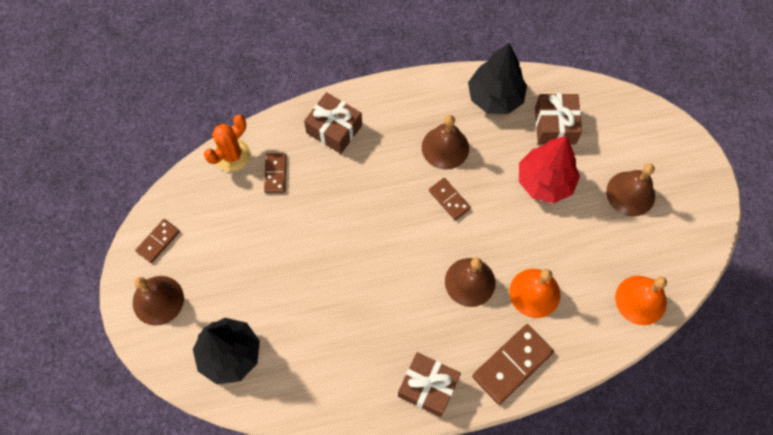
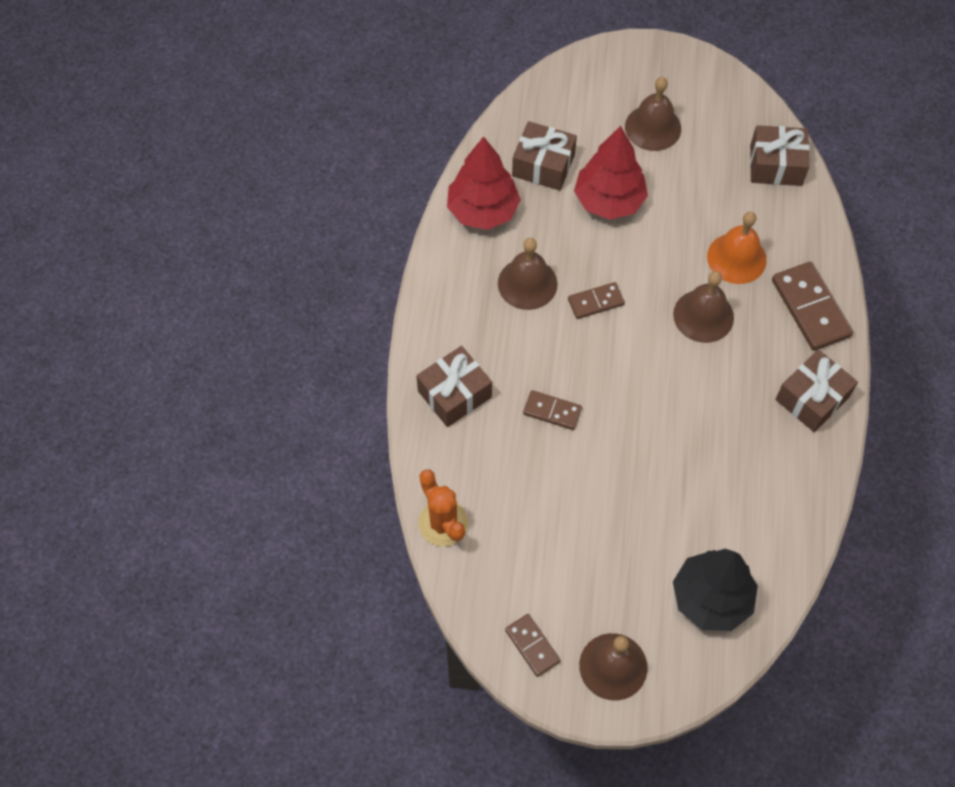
camera: 70 degrees left, 5 degrees down
(275, 174) = (490, 479): brown domino -> brown domino (552, 411)
(495, 97) = (482, 210): black tree -> red tree
(640, 300) = (776, 165): orange bell -> brown gift

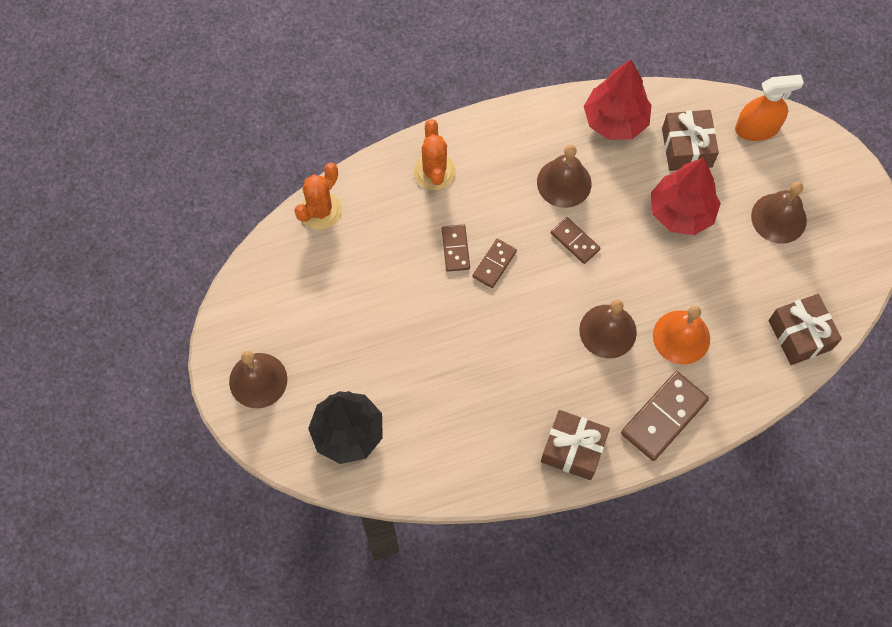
camera: 65 degrees right, 5 degrees up
(454, 394) = (434, 172): brown gift -> orange cactus
(532, 646) = (249, 315): brown domino -> brown domino (494, 264)
(553, 101) = (757, 128): none -> orange spray bottle

